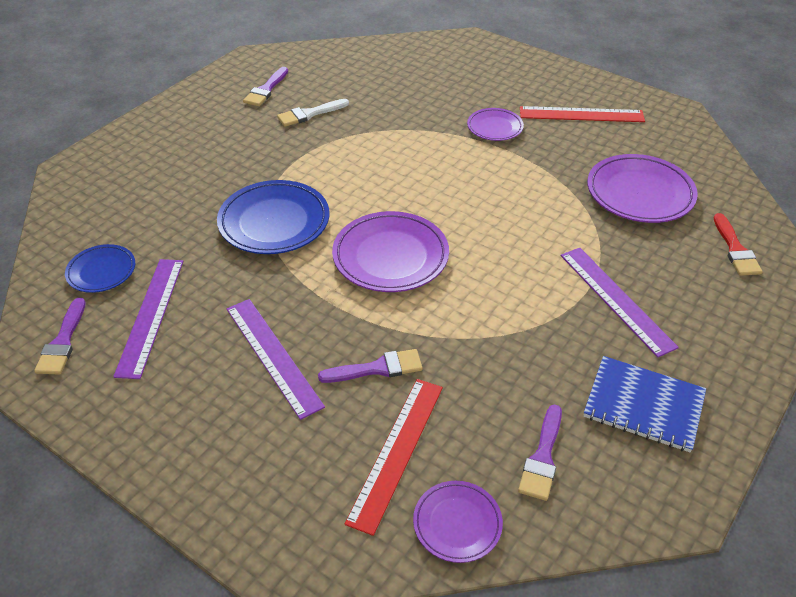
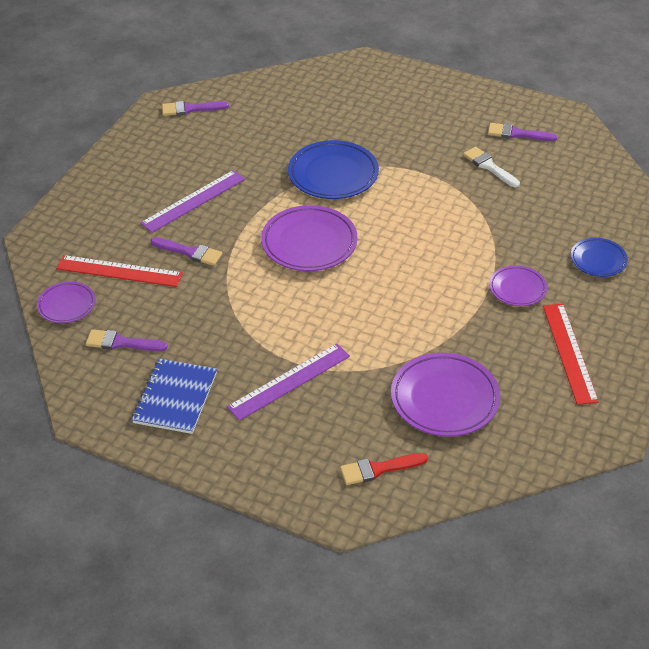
camera: 80 degrees right, 0 degrees up
(101, 271) = (258, 106): blue plate -> blue plate (598, 260)
(150, 315) = (220, 138): purple ruler -> none
(377, 368) = (190, 252): purple brush -> purple brush turned 45 degrees counterclockwise

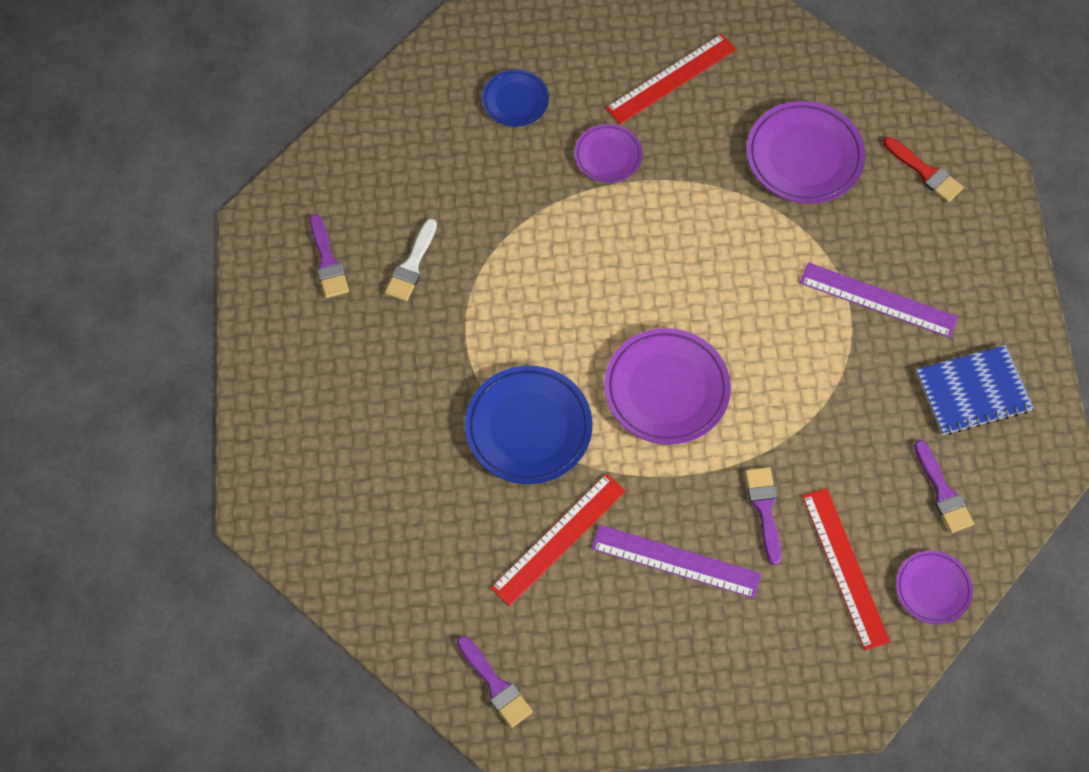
camera: 120 degrees left, 20 degrees up
(251, 161) = (559, 539): none -> red ruler

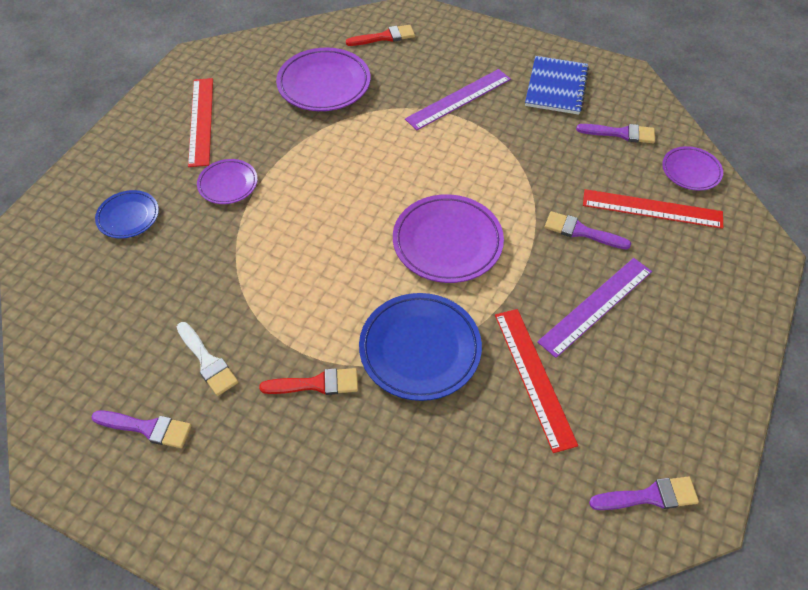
camera: 60 degrees left, 10 degrees down
(442, 363) = (316, 384): none -> red brush

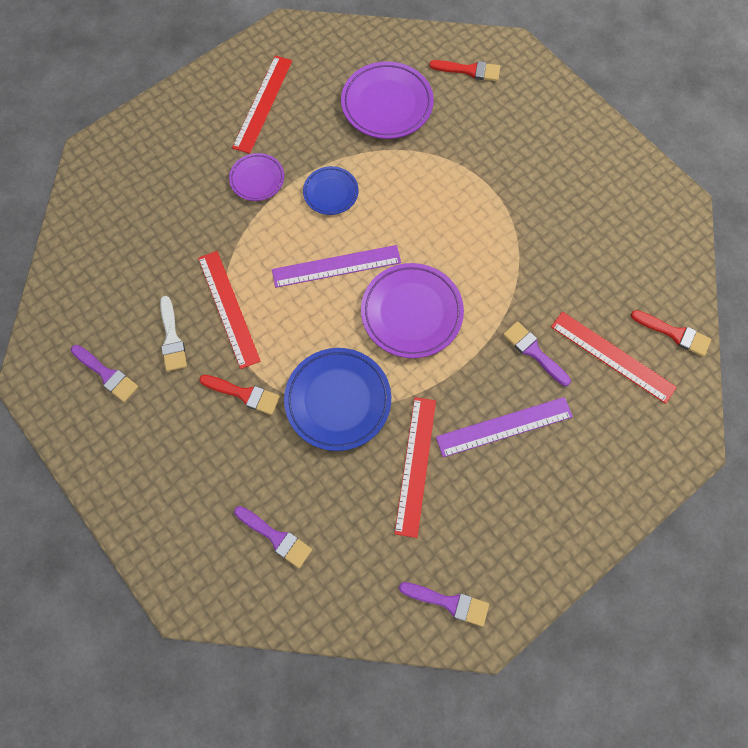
camera: 25 degrees right, 15 degrees up
(128, 217) = (165, 179): blue plate -> blue plate (331, 192)
(257, 308) = (228, 308): none -> red ruler
(458, 99) = (501, 168): purple ruler -> purple ruler (336, 266)
(556, 87) = (602, 191): blue notebook -> none
(621, 133) = (633, 267): purple brush -> purple brush (276, 537)
(691, 171) = (674, 333): purple plate -> red brush

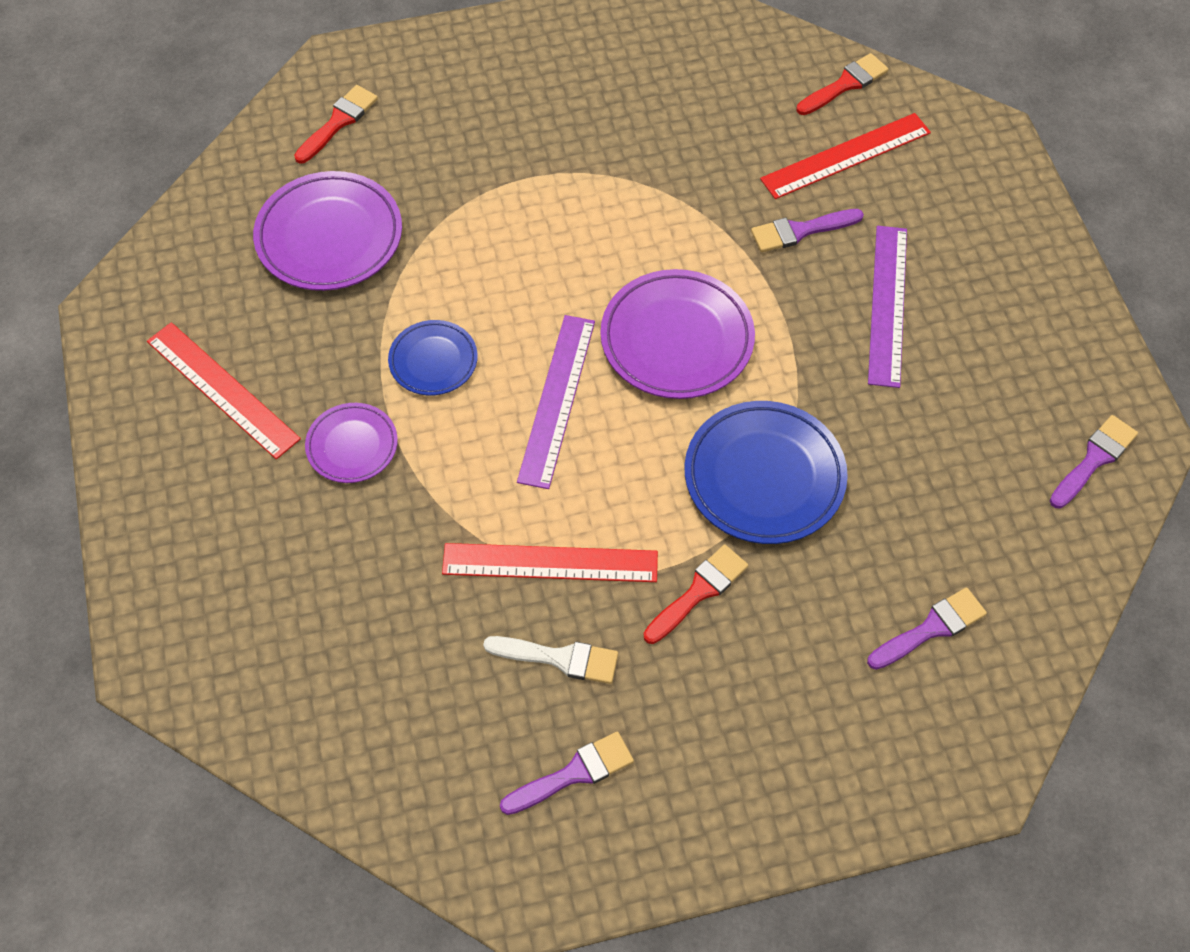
camera: 65 degrees left, 10 degrees down
(416, 465) = (898, 422): red ruler -> none

